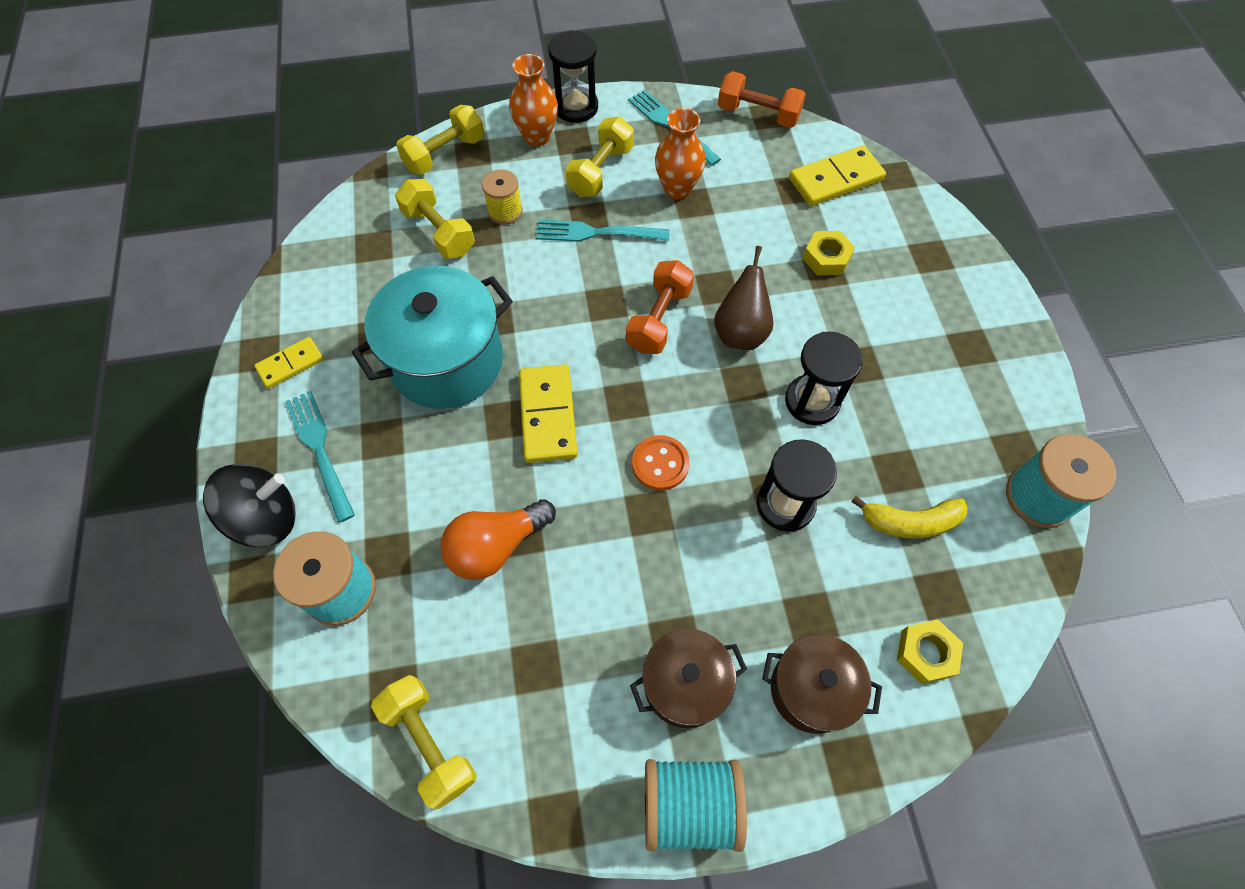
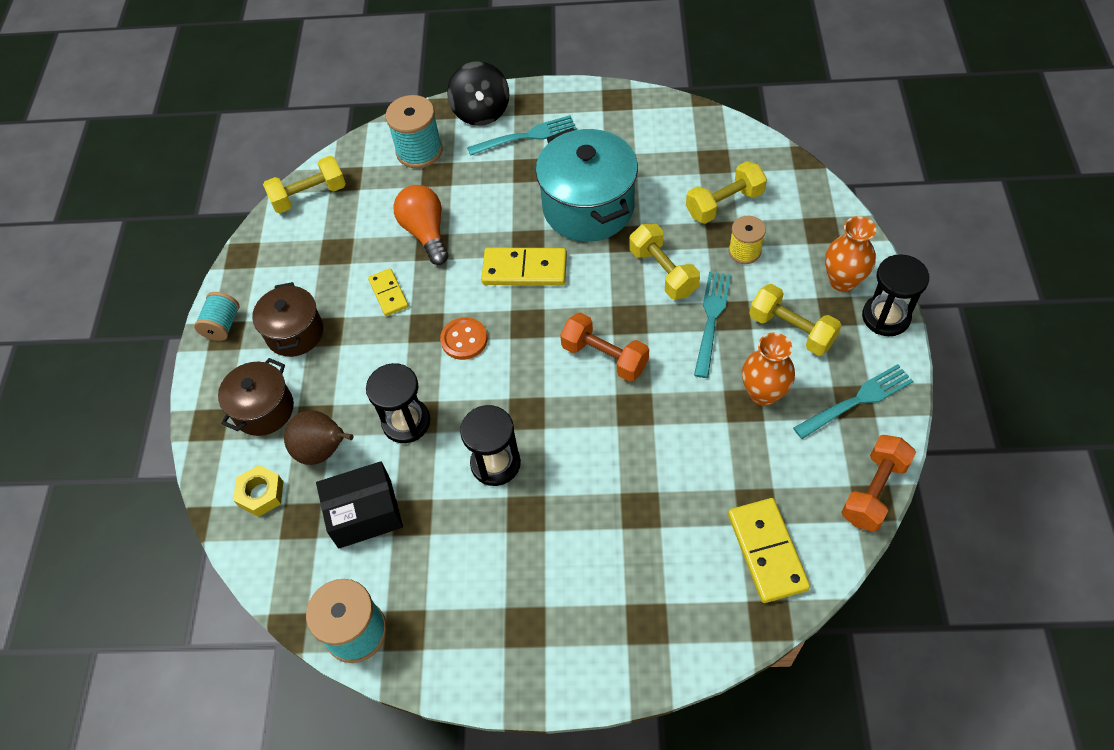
camera: 105 degrees right, 5 degrees down
(290, 364) = (603, 117): yellow domino -> yellow domino (388, 294)
(445, 154) = (820, 209): yellow dumbbell -> yellow dumbbell (663, 272)
(690, 805) = (222, 325): turquoise spool -> turquoise spool, size x0.63
(740, 332) = (579, 419): brown pear -> brown pear (323, 450)
(826, 258) = (656, 515): yellow nut -> none
(910, 522) = (364, 513): yellow banana -> black box

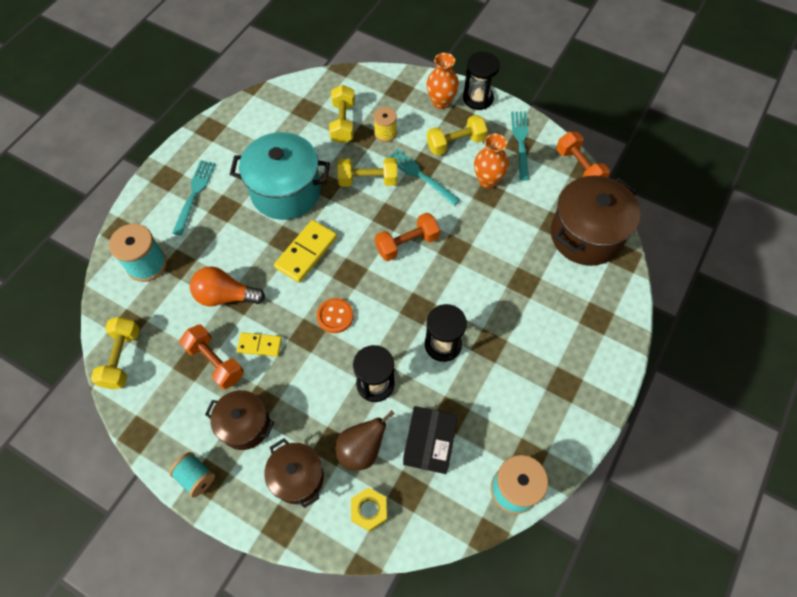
camera: 65 degrees left, 5 degrees up
(348, 268) = (215, 362): none -> orange dumbbell
(481, 112) = (147, 209): black spinning top -> none
(767, 551) = (586, 235): yellow domino -> brown pot

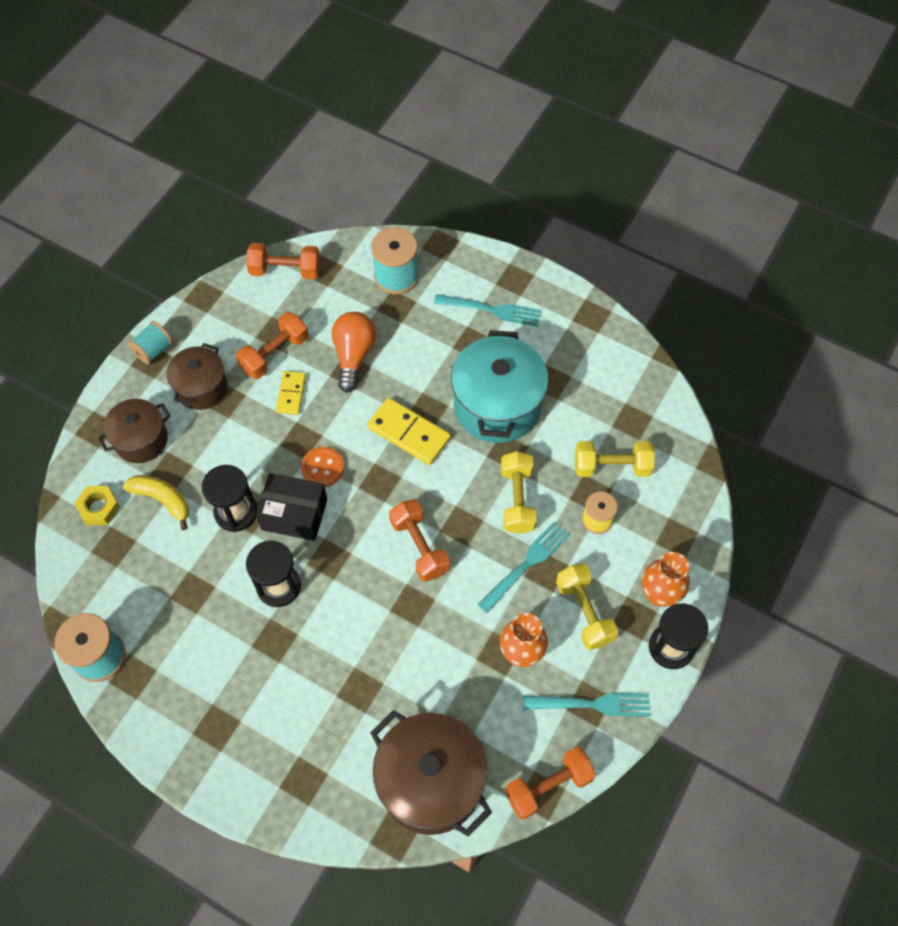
camera: 90 degrees right, 0 degrees up
(122, 358) = (285, 270): yellow dumbbell -> orange dumbbell
(361, 450) = (162, 499): brown pear -> yellow banana
(429, 444) = (161, 568): black box -> black box (294, 514)

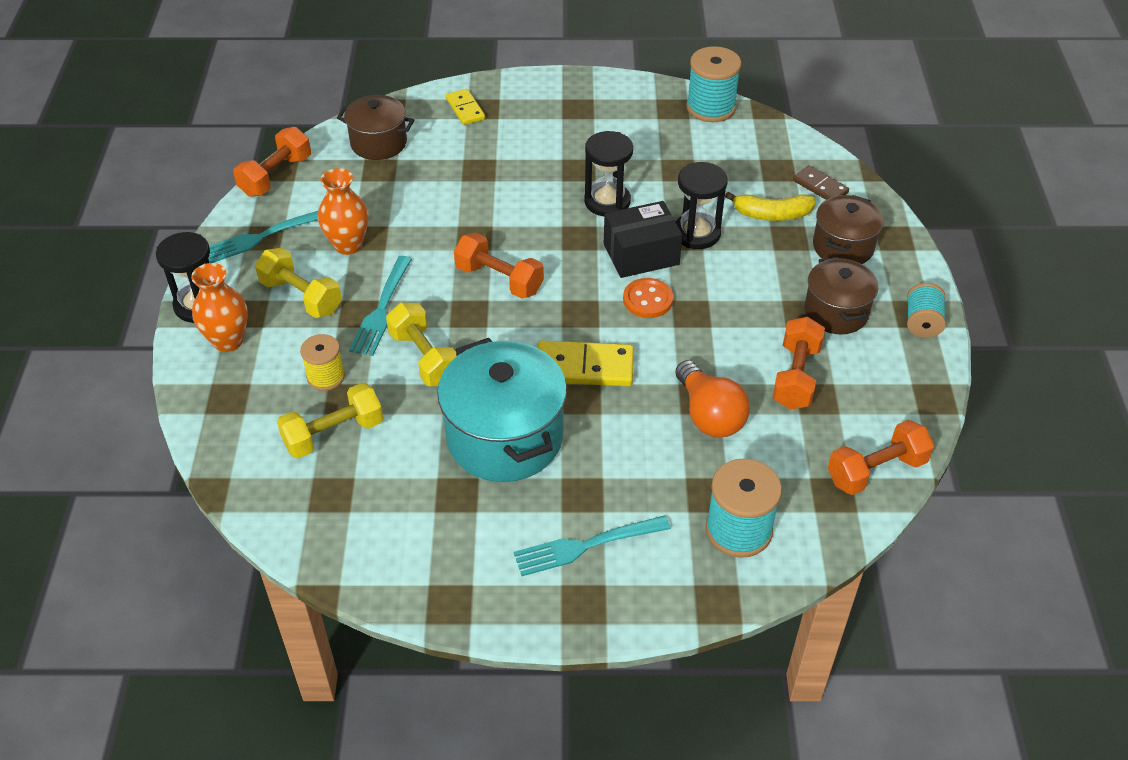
camera: 150 degrees right, 15 degrees down
(99, 508) = (820, 187): yellow nut -> brown domino
(291, 394) = (740, 347): yellow domino -> yellow domino (465, 109)
(431, 782) = (378, 143): brown pot -> brown pot, size x0.60

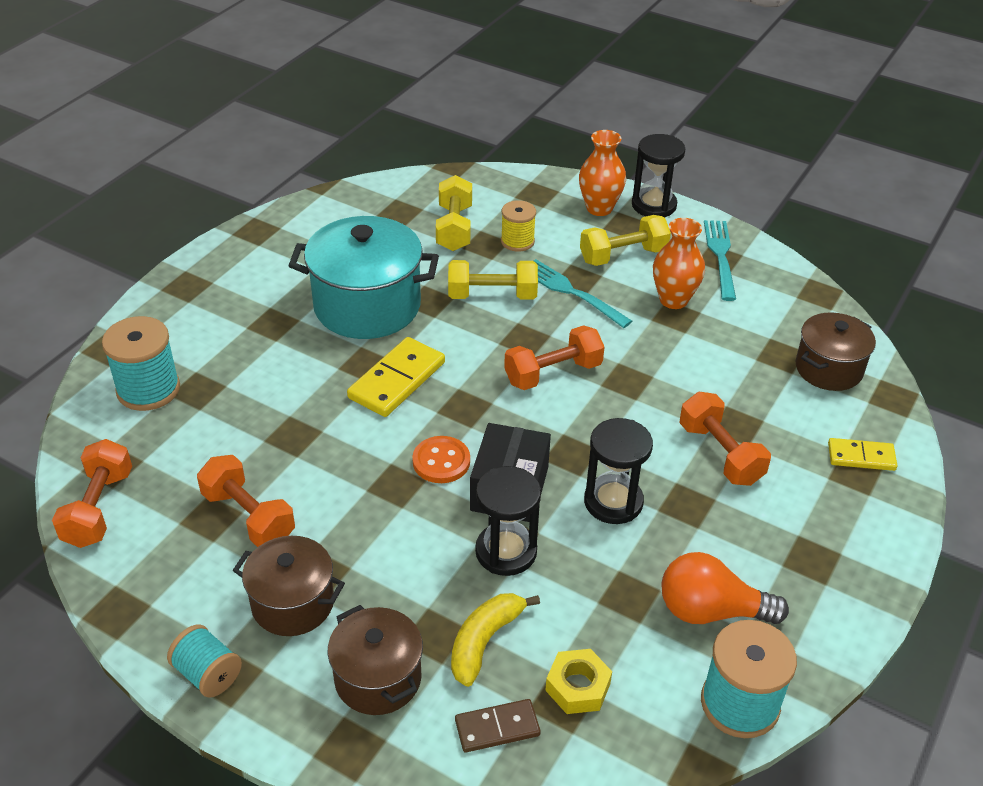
camera: 120 degrees right, 5 degrees down
(276, 176) = (810, 288): orange dumbbell -> orange dumbbell (720, 454)
(586, 546) = (228, 306): turquoise fork -> none
(709, 415) = (269, 432): orange light bulb -> orange light bulb (711, 611)
(762, 167) = (577, 687): none -> yellow nut

